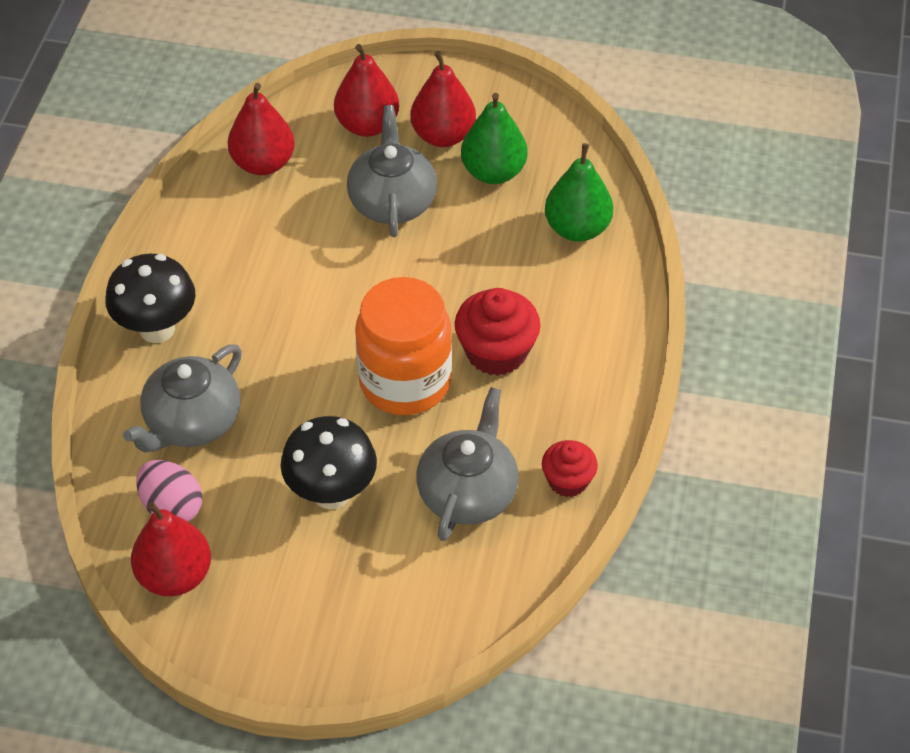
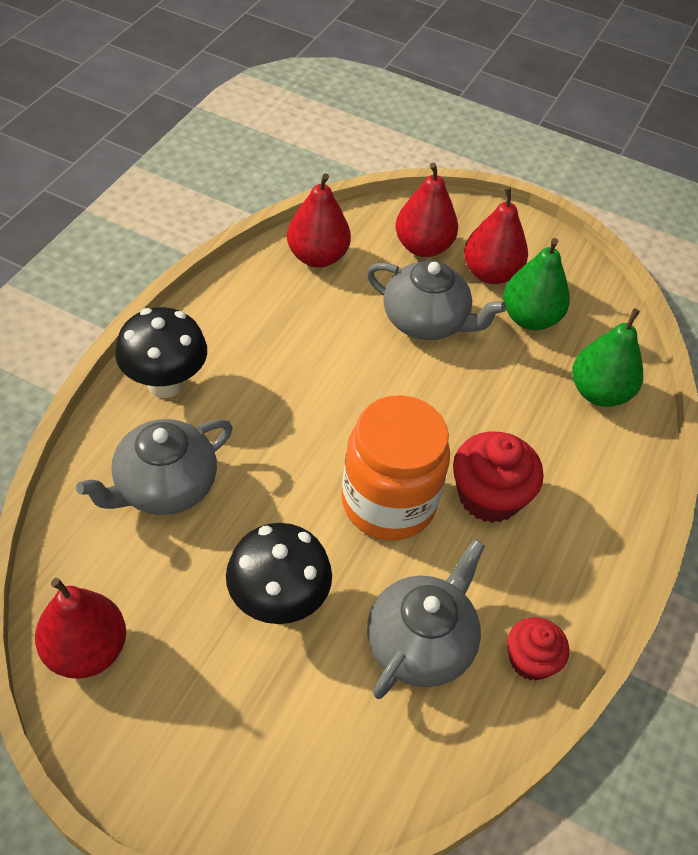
camera: 10 degrees right, 0 degrees up
(172, 507) = (111, 572): pink egg -> none
(392, 201) = (426, 321): grey teapot -> grey teapot turned 105 degrees clockwise

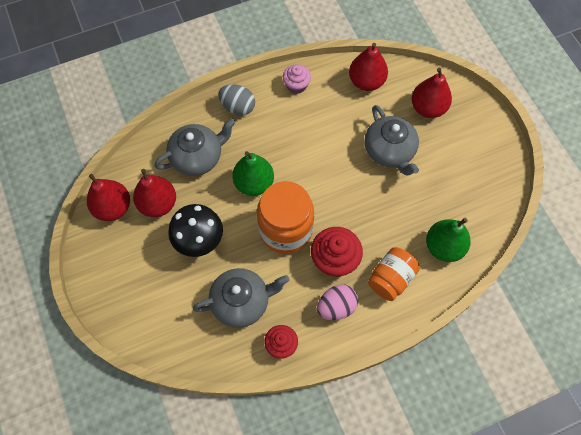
camera: 45 degrees right, 15 degrees up
(164, 486) = (197, 157): grey teapot -> grey teapot turned 150 degrees clockwise
(165, 384) = (238, 107): black mushroom -> grey egg
(226, 310) = (296, 85): none -> pink cupcake
(490, 273) = (450, 145): red pear -> red pear (158, 204)
(529, 318) = (447, 183): green pear -> green pear (254, 183)
(550, 554) = (336, 307): none -> pink egg
(579, 472) = (391, 279): none -> orange jar

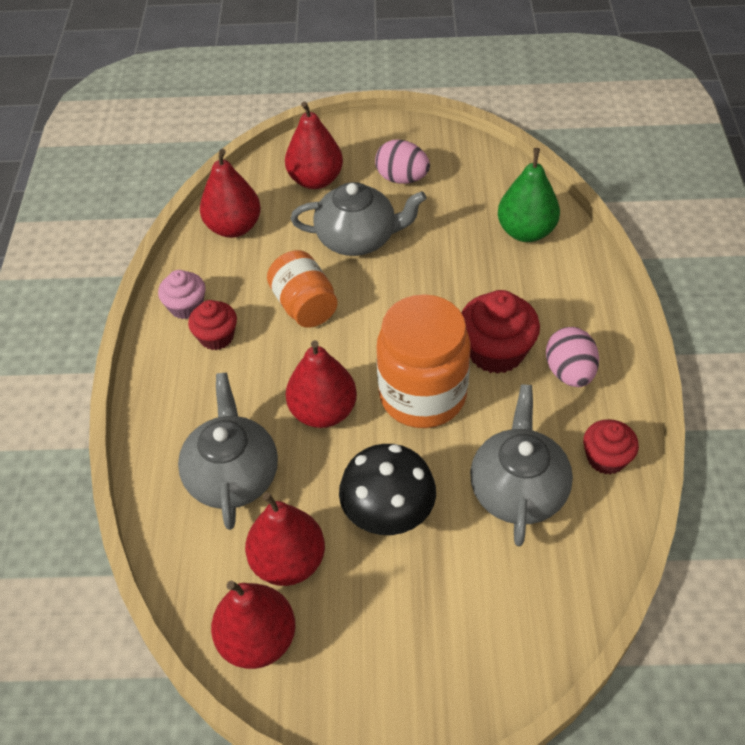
camera: 65 degrees left, 15 degrees down
(238, 107) = (175, 392): grey egg -> none
(254, 183) = (323, 411): green pear -> red pear
(282, 109) = (216, 337): none -> red cupcake
(391, 279) = (550, 299): orange jar -> orange jar (304, 306)
(455, 156) = (402, 178): none -> pink egg

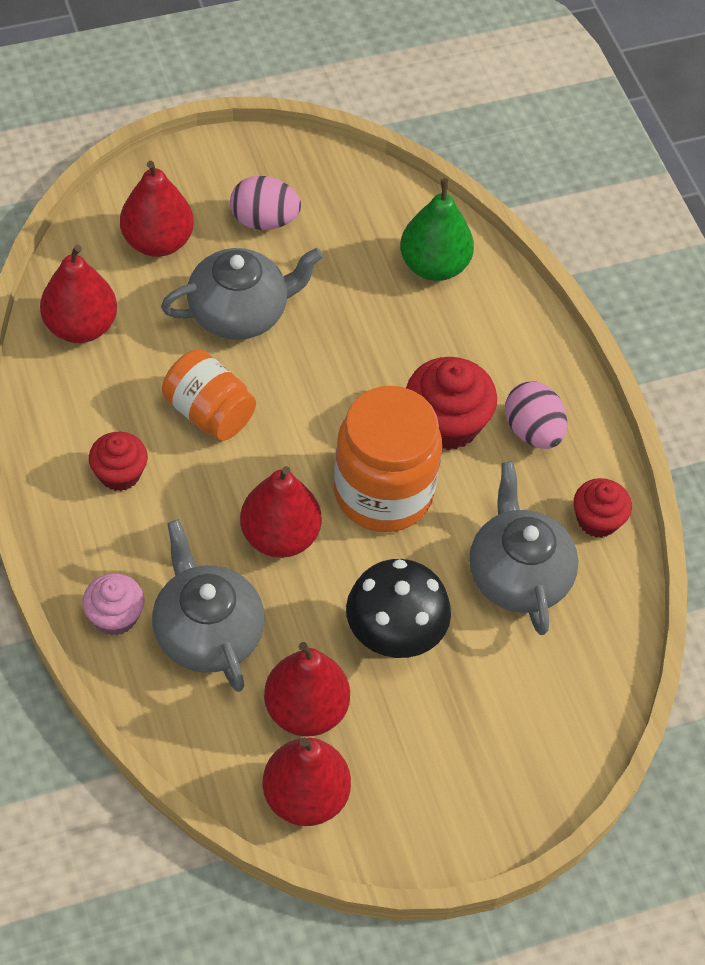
camera: 25 degrees left, 5 degrees up
(186, 306) = (66, 443): pink cupcake -> pink cupcake (115, 616)

